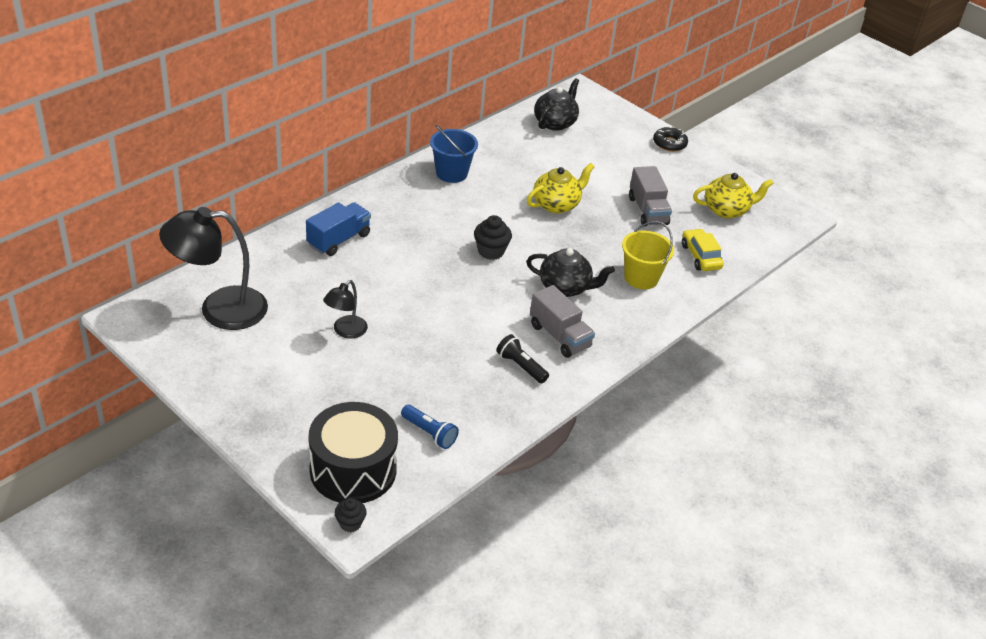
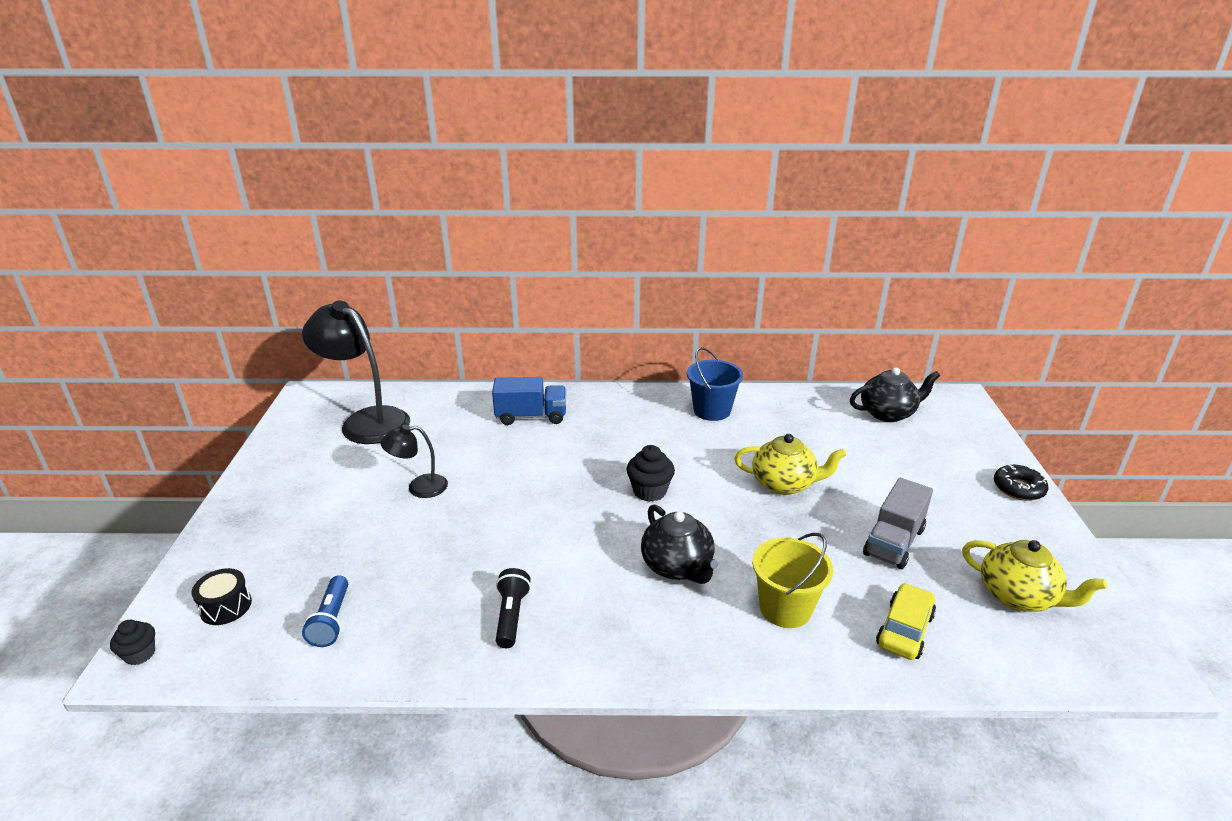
camera: 50 degrees right, 10 degrees down
(353, 470) = (226, 607): black drum -> black drum, size x0.45
(559, 336) = (597, 612): grey truck -> none

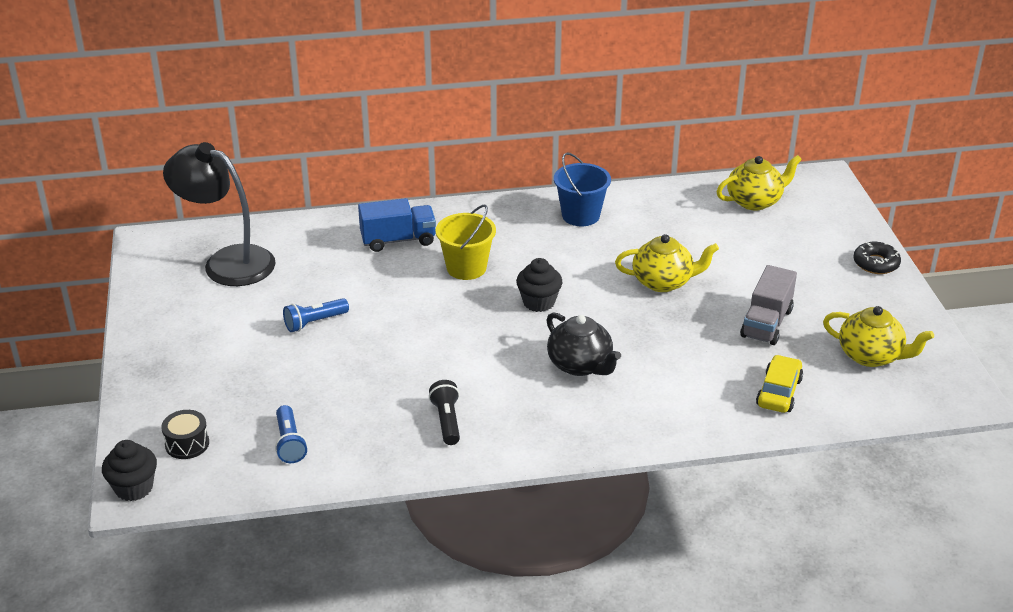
camera: 10 degrees left, 5 degrees up
(140, 654) = (134, 488): black cupcake -> black cupcake, size x1.53
(419, 487) = (314, 322): black lamp -> blue flashlight
(785, 608) = (679, 387): yellow bucket -> yellow bucket (466, 268)
(888, 413) = (755, 201): black teapot -> yellow teapot

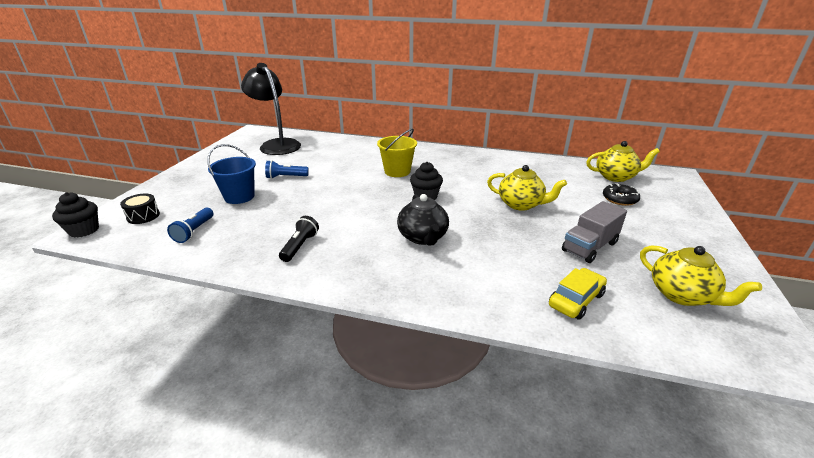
camera: 25 degrees right, 5 degrees down
(398, 240) = (372, 153): blue truck -> none
(580, 215) = (489, 162): blue bucket -> blue bucket (239, 197)
(876, 263) = (706, 230): black donut -> black donut (619, 199)

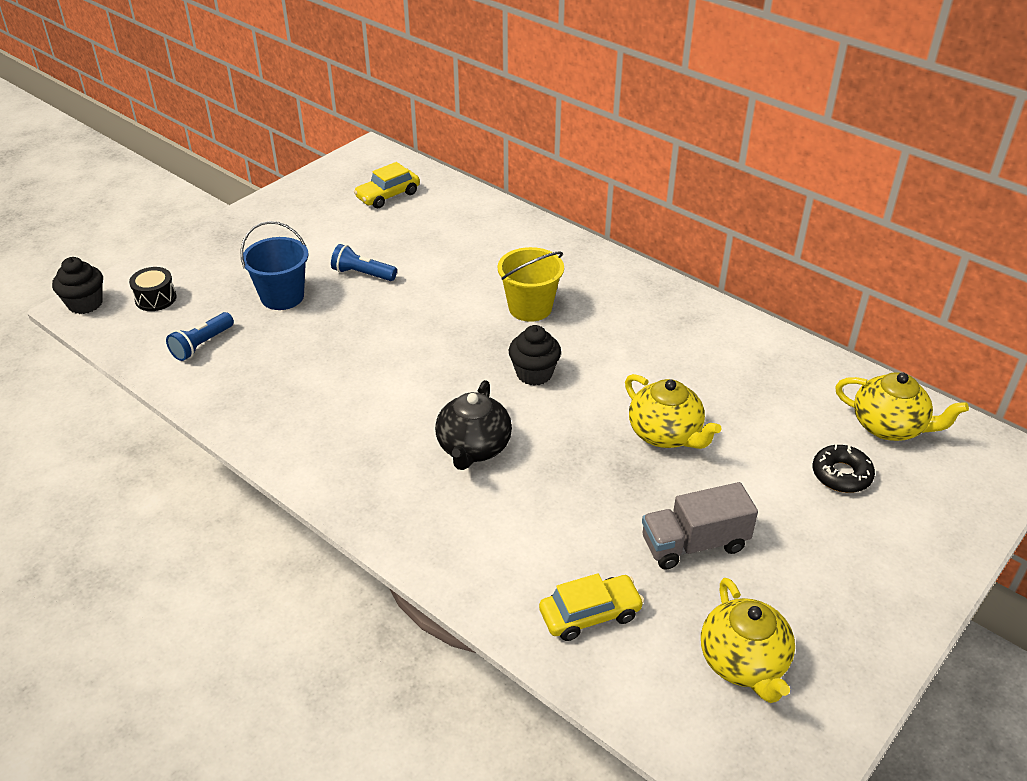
camera: 25 degrees right, 10 degrees up
(276, 145) = (388, 195): black lamp -> yellow car
(300, 246) = (311, 411): black flashlight -> none

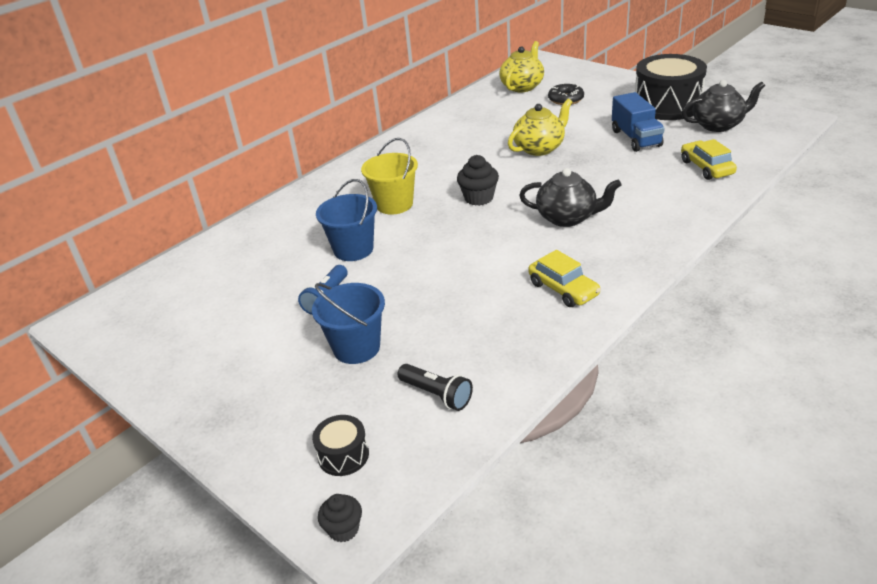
camera: 85 degrees left, 5 degrees down
(85, 304) = (343, 529): black cupcake -> black cupcake, size x0.65
(202, 345) = (437, 395): blue flashlight -> black flashlight
(388, 195) = (183, 298): yellow car -> yellow car (563, 289)
(442, 284) = (353, 249): none -> blue bucket
(694, 544) = (636, 138): grey truck -> blue truck
(743, 662) = (718, 125): yellow teapot -> black teapot
(824, 604) = (667, 105): none -> black drum

